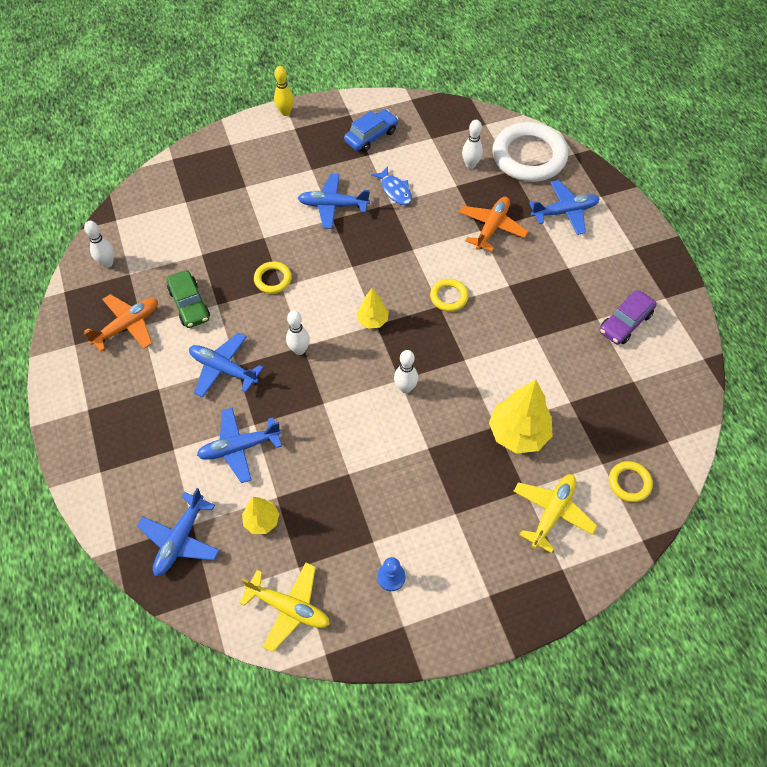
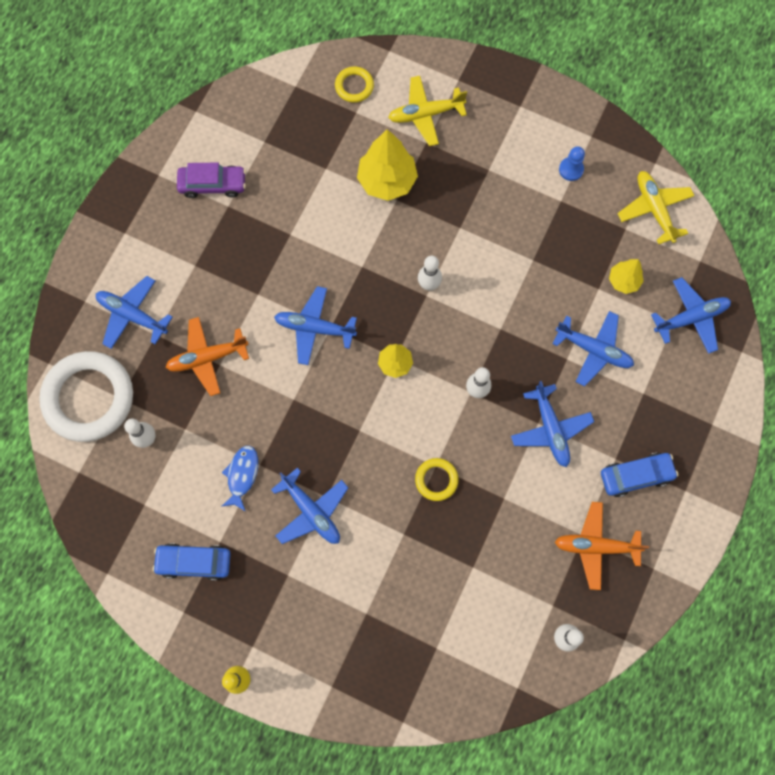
camera: 135 degrees left, 15 degrees up
(133, 389) = (636, 476): none -> blue car
(189, 304) = (527, 520): green car -> none
(449, 297) = (314, 328): yellow ring -> blue plane

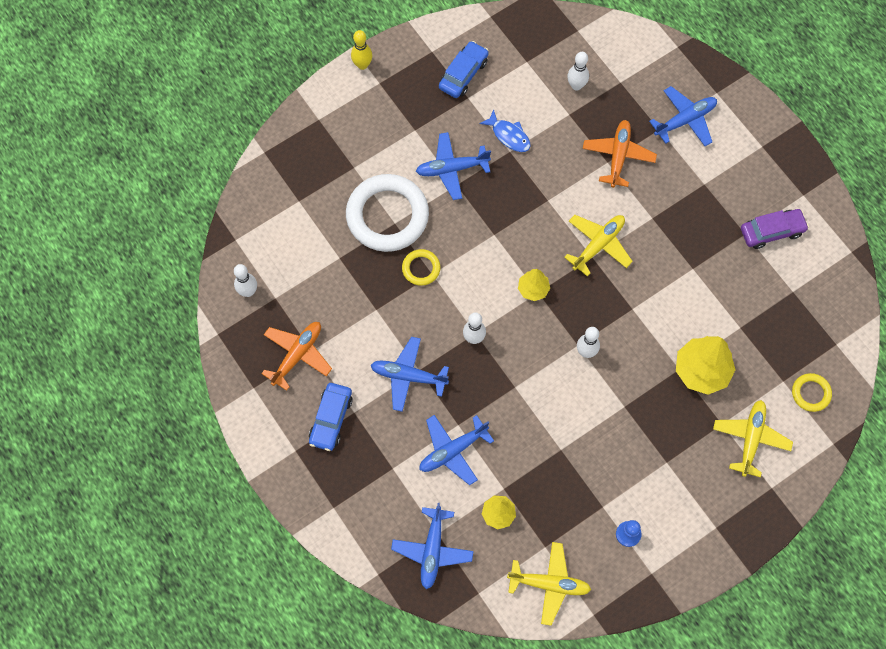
camera: 120 degrees right, 5 degrees down
(89, 398) = (633, 61): white ring -> white ring (387, 216)
(213, 184) = (772, 231): purple car -> purple car turned 135 degrees counterclockwise
(314, 328) = (598, 245): blue plane -> yellow plane

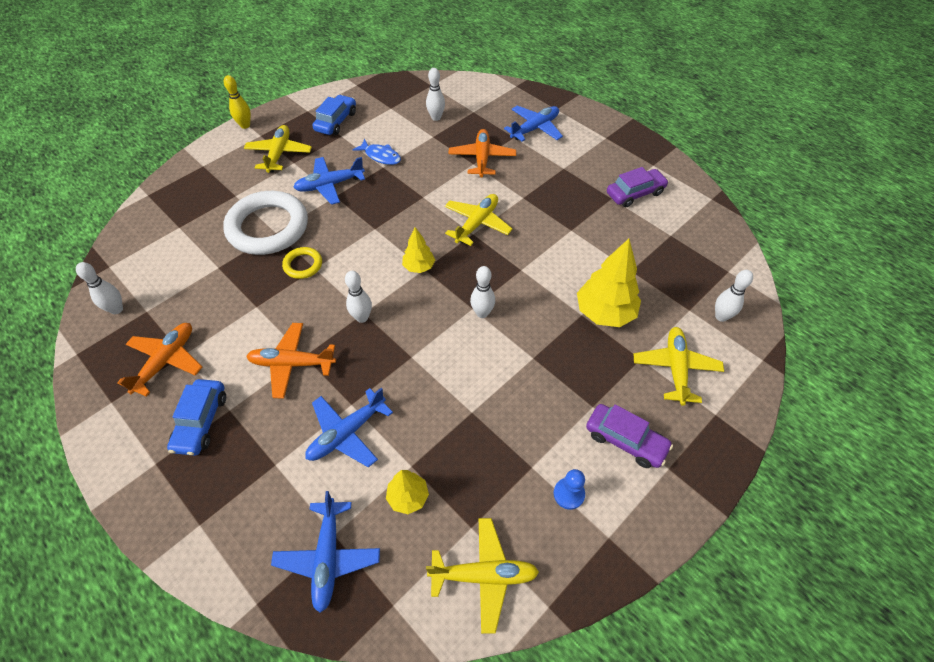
camera: 10 degrees left, 15 degrees down
(399, 115) = (279, 154): none -> yellow plane
(408, 376) = (292, 364): blue plane -> orange plane
(686, 497) = (625, 440): none -> purple car
(811, 393) = (721, 316): yellow ring -> white bowling pin

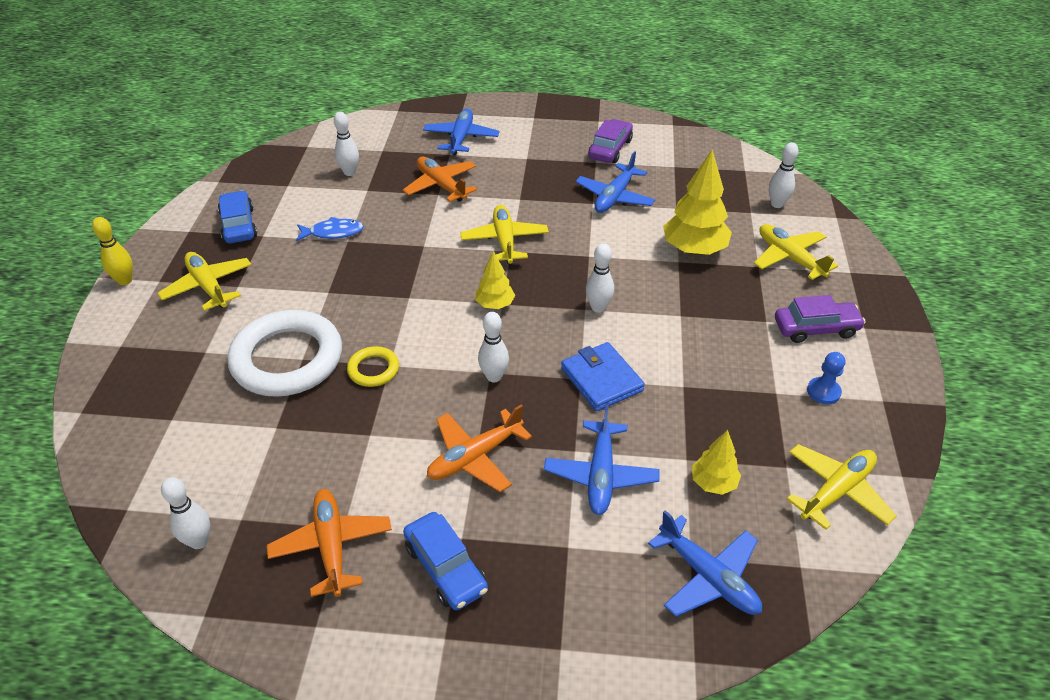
camera: 40 degrees left, 10 degrees down
(330, 185) = (309, 285): blue plane -> blue plane (614, 197)
(424, 367) = (601, 379): none -> blue wallet

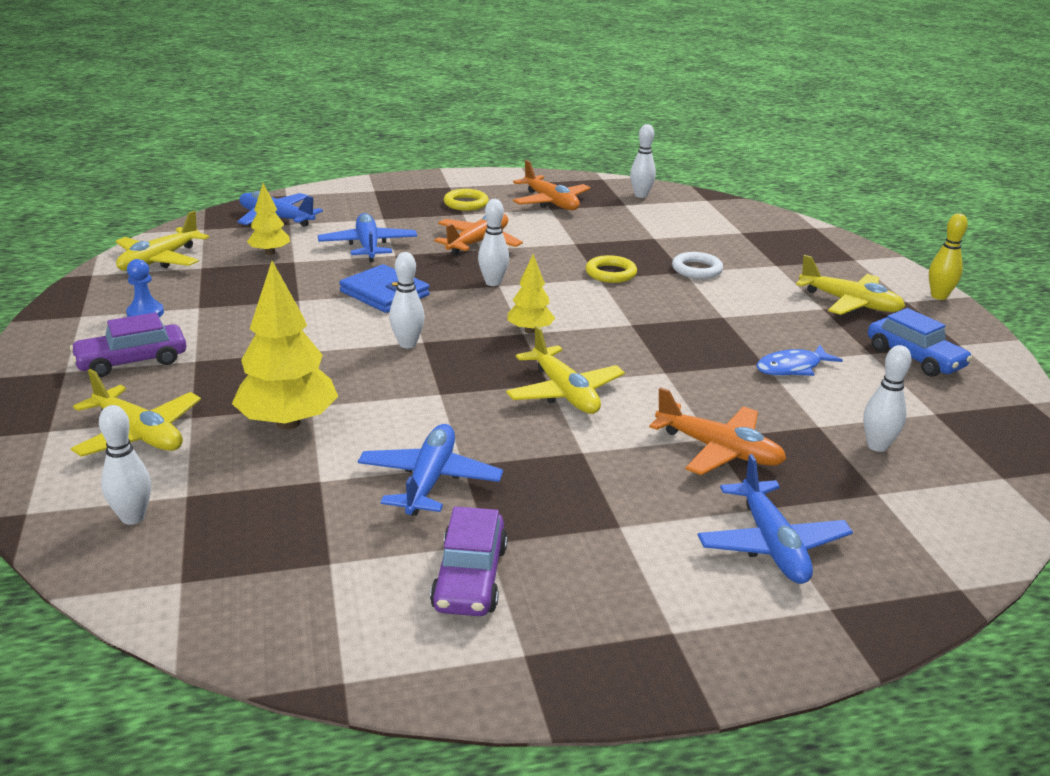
camera: 160 degrees right, 15 degrees down
(287, 359) = (696, 269): white ring -> white ring, size x0.46
(445, 568) = (466, 203): blue car -> yellow ring

